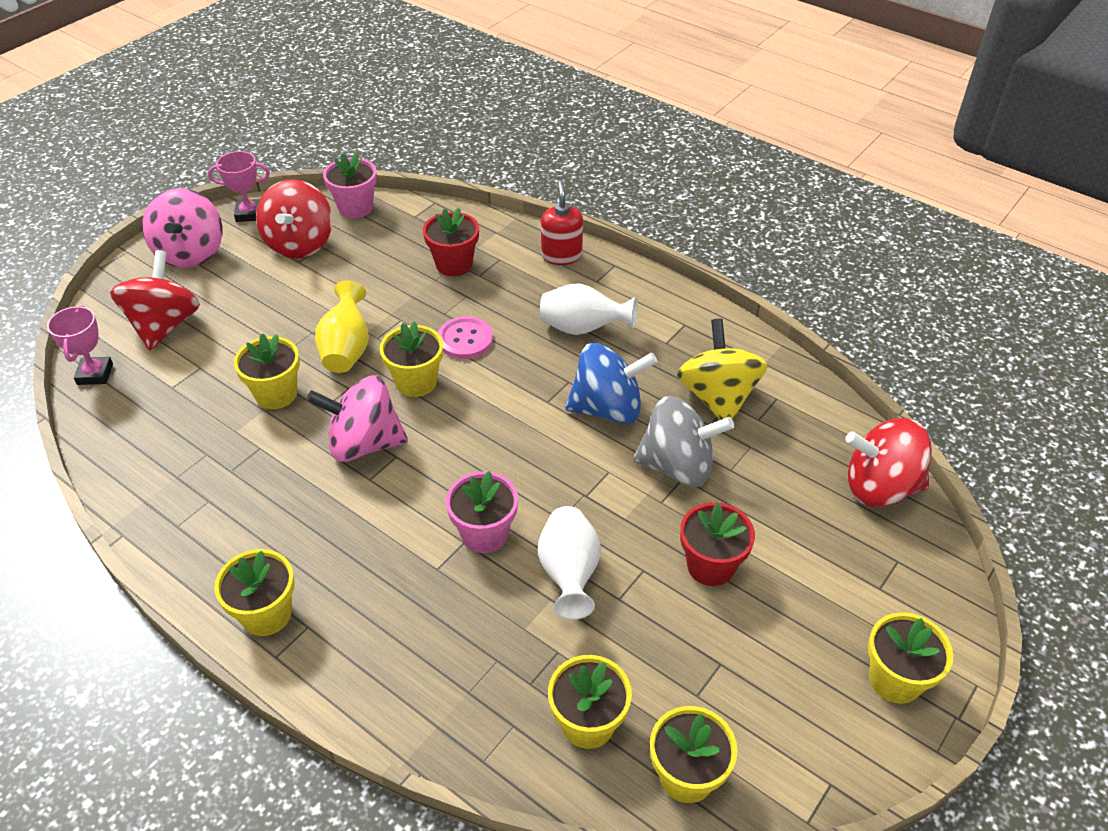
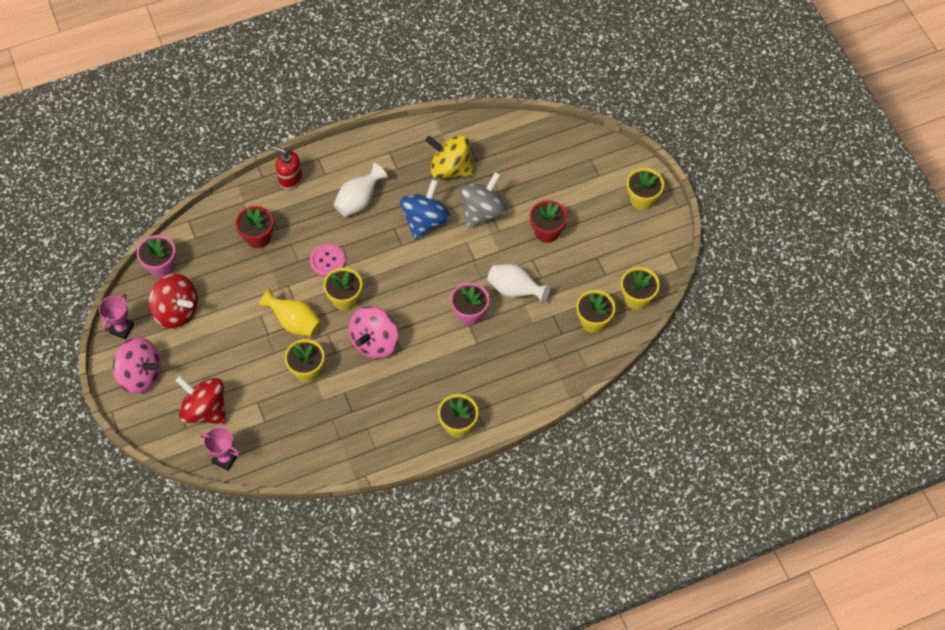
camera: 60 degrees left, 15 degrees up
(880, 487) = (548, 138): red spinning top -> none

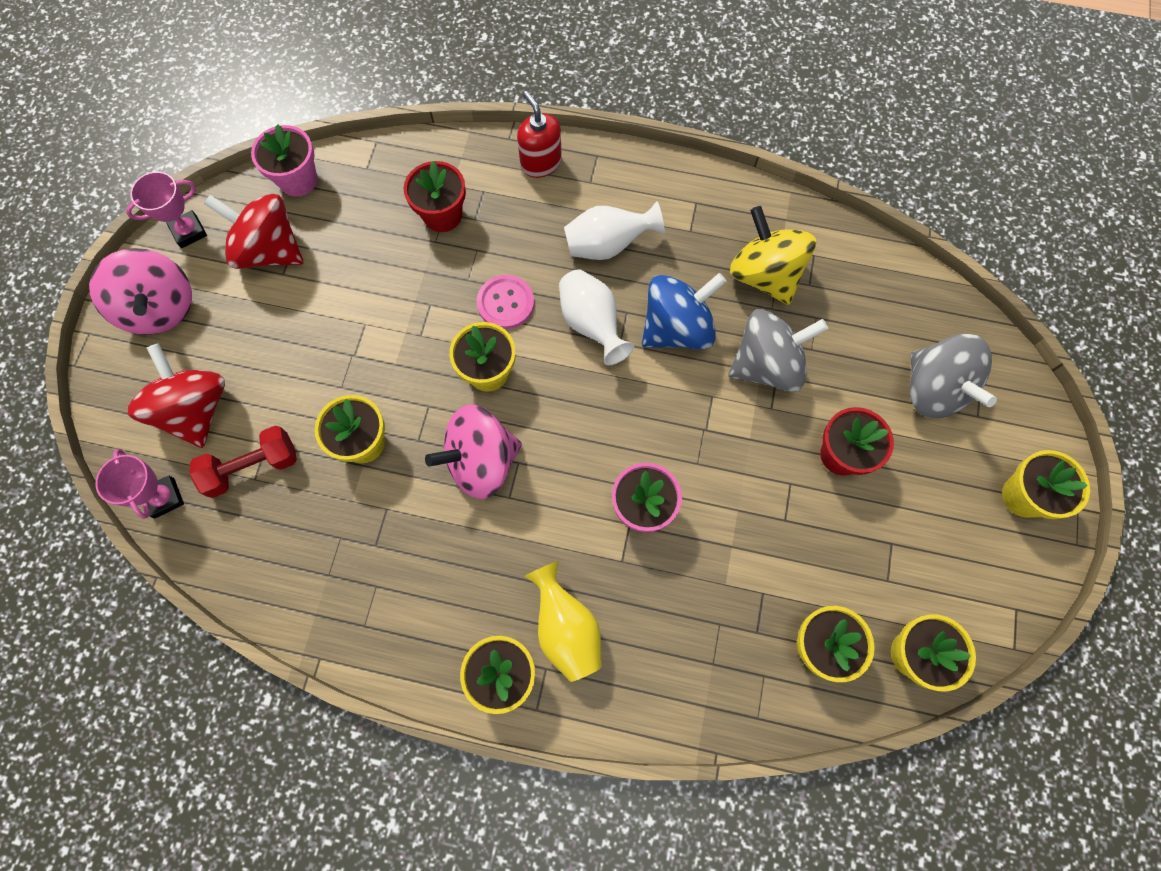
camera: 35 degrees right, 10 degrees up
(176, 311) = (269, 250): red spinning top -> red spinning top turned 135 degrees clockwise
(259, 417) = (252, 467): none -> red dumbbell
(294, 322) = (399, 362): yellow vase -> yellow vase (566, 628)
(515, 290) = (733, 515): white vase -> white vase (592, 324)
(570, 175) = (933, 389): none -> grey spinning top

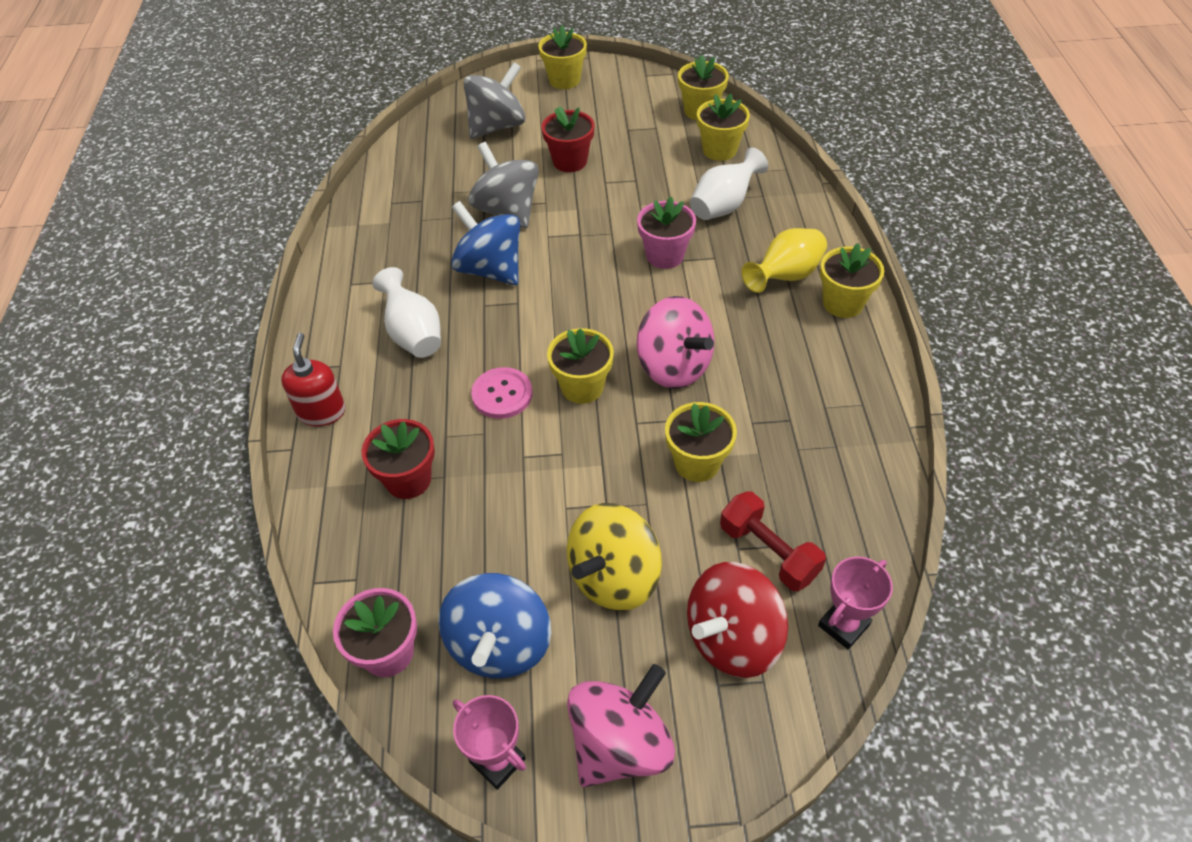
camera: 105 degrees left, 20 degrees down
(269, 250) = (500, 644): red spinning top -> blue spinning top
(540, 163) = (322, 412): red soap dispenser -> red soap dispenser turned 135 degrees clockwise
(592, 324) = (505, 325): white vase -> white vase (723, 206)
(764, 275) = (419, 227): yellow spinning top -> yellow spinning top (614, 577)

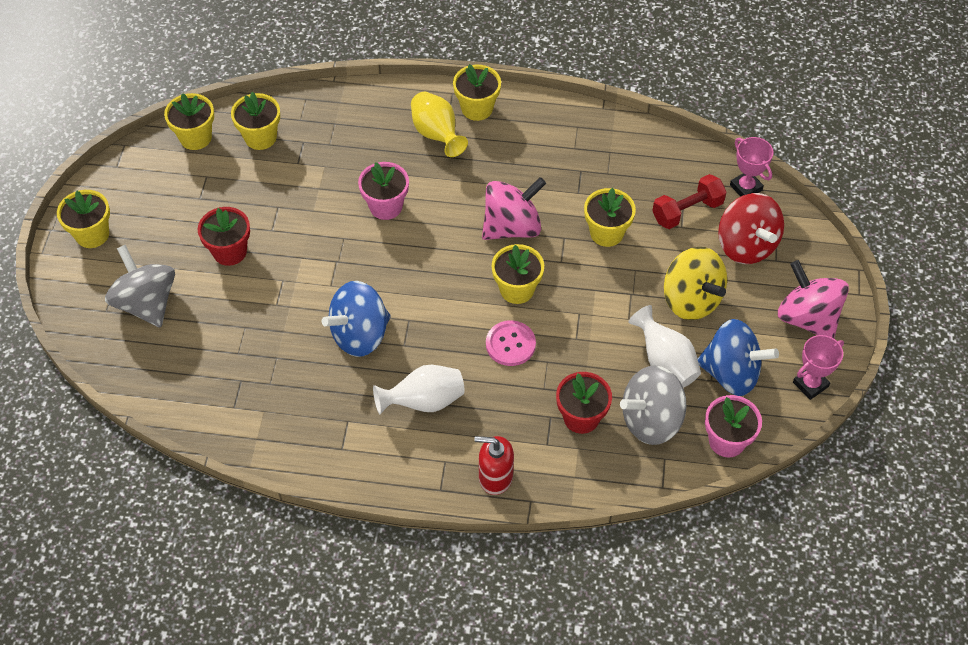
camera: 80 degrees left, 5 degrees up
(507, 211) = (284, 311): grey spinning top -> grey spinning top (651, 420)
(723, 206) = (337, 152): white vase -> white vase (665, 362)

